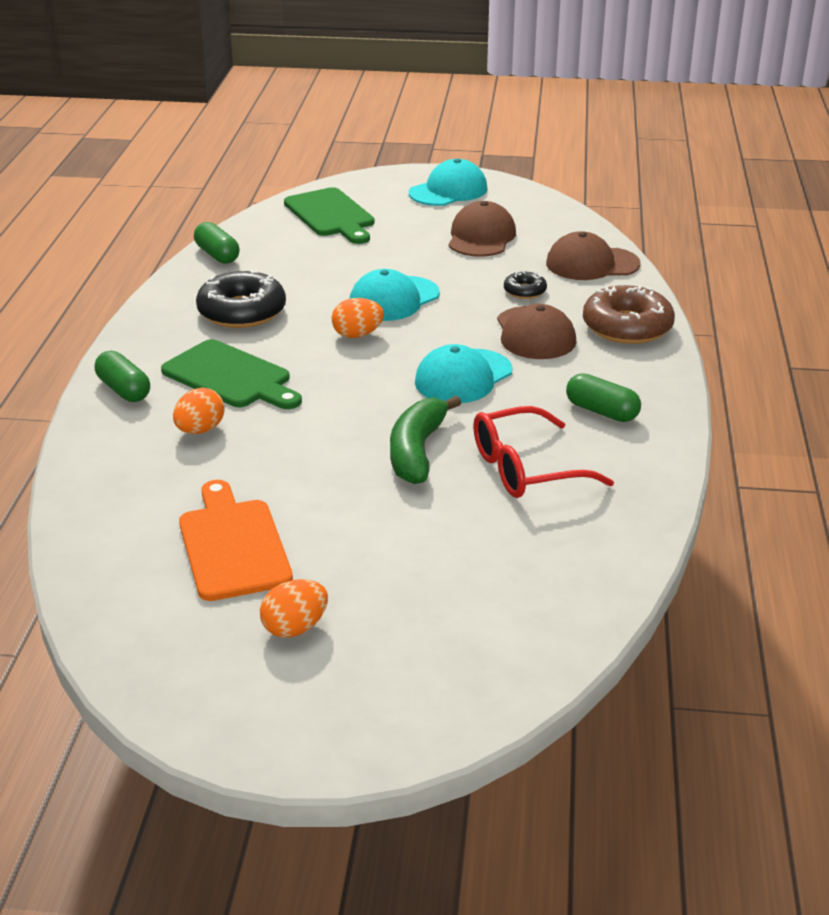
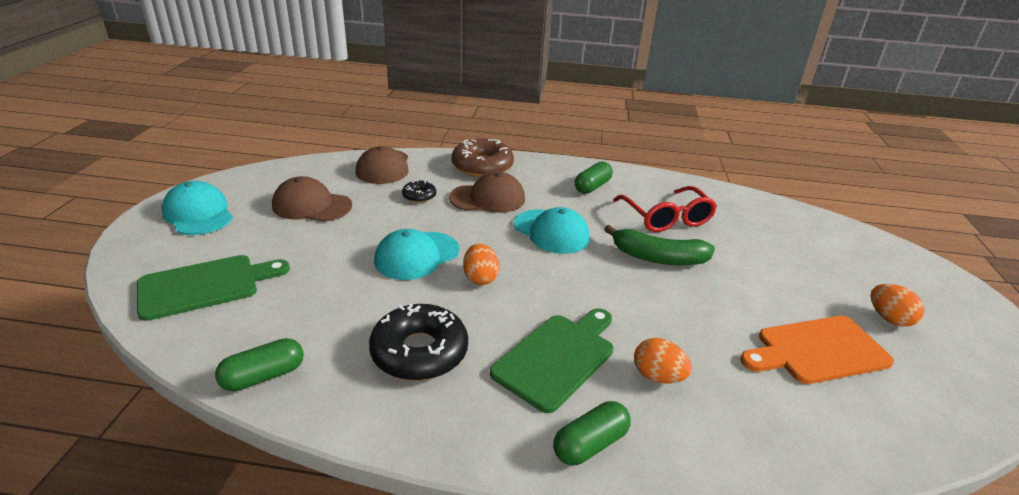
camera: 90 degrees left, 0 degrees up
(393, 299) = (416, 256): turquoise cap -> turquoise cap turned 90 degrees clockwise

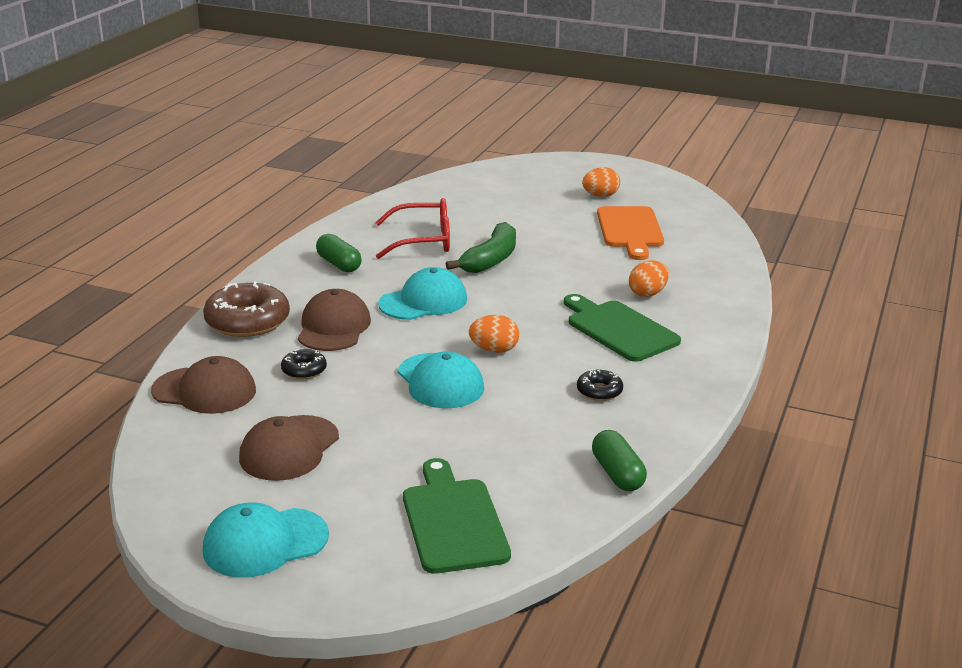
camera: 75 degrees left, 5 degrees down
(419, 352) = (599, 391): black donut -> black donut, size x0.50
(590, 444) = (712, 332): green capsule -> none

